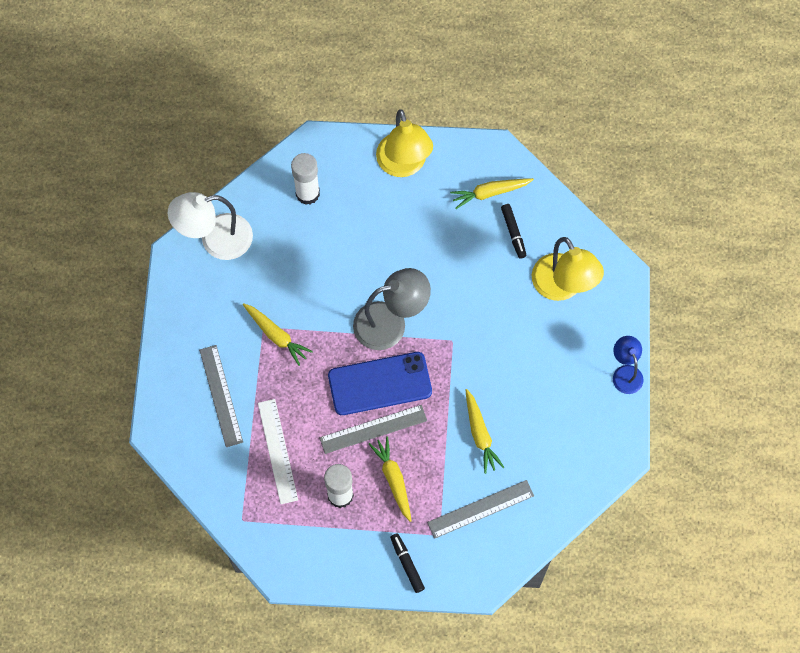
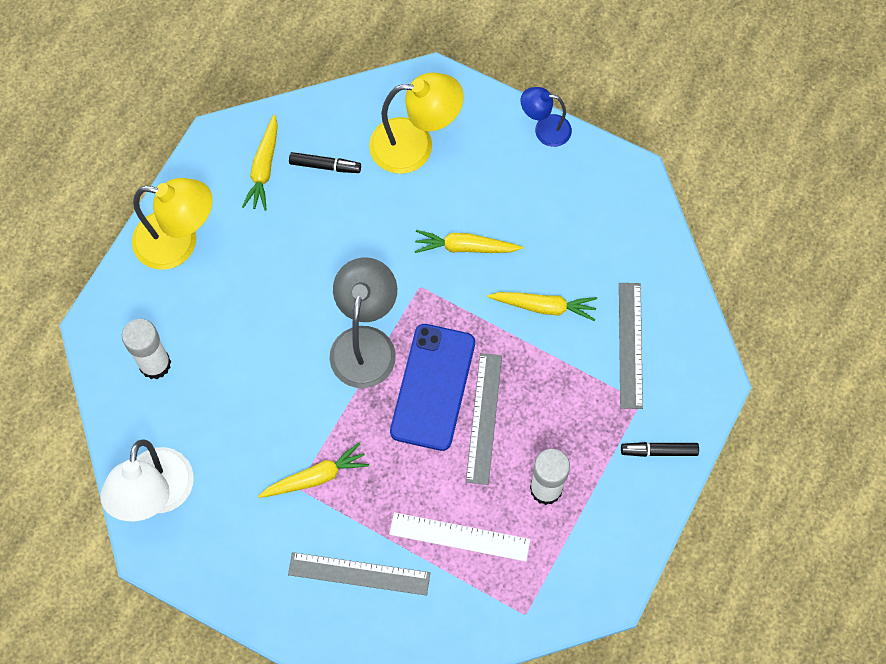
camera: 65 degrees left, 0 degrees up
(393, 479) = (554, 422): yellow carrot -> yellow carrot (465, 247)

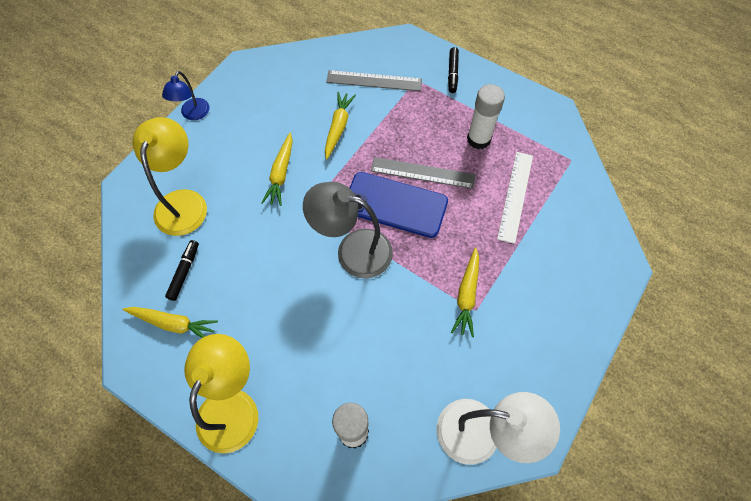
camera: 85 degrees left, 5 degrees down
(316, 477) = (467, 295): yellow carrot -> yellow carrot turned 150 degrees counterclockwise
(359, 573) = (547, 267): grey ruler -> none

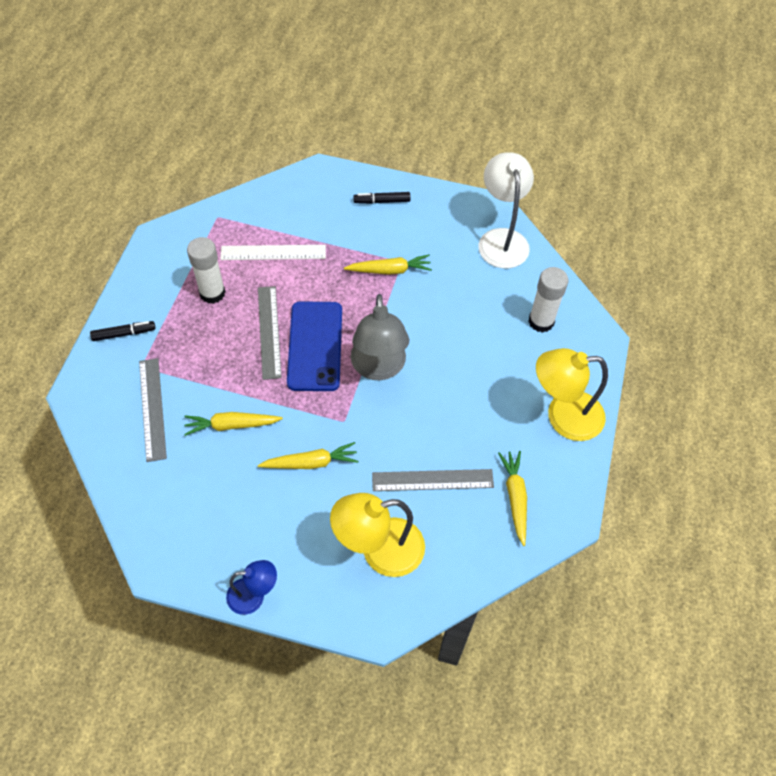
camera: 110 degrees left, 5 degrees down
(184, 272) = (459, 512): black marker -> black marker (382, 201)
(223, 260) = (432, 480): none -> grey ruler

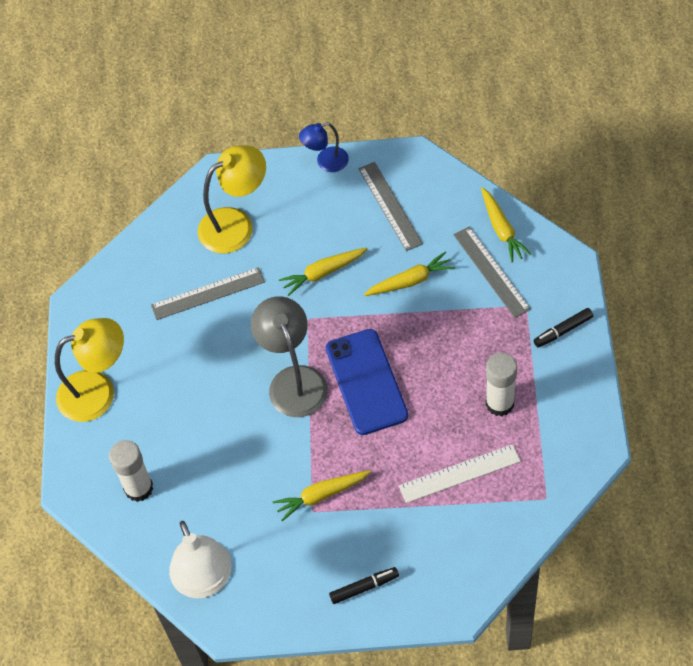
camera: 170 degrees right, 0 degrees up
(269, 331) = (419, 381): grey ruler -> grey ruler (390, 206)
(515, 498) = (129, 302): yellow carrot -> yellow carrot (502, 229)

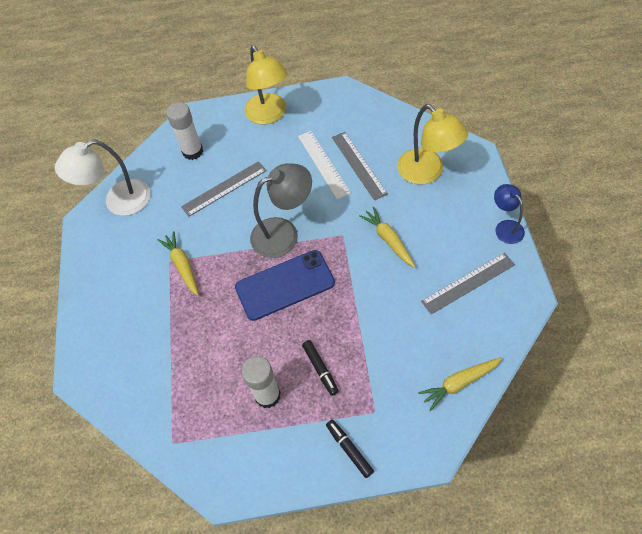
camera: 85 degrees right, 0 degrees up
(364, 587) = (103, 305): black marker -> black marker (320, 369)
(410, 281) = (389, 308): yellow carrot -> none
(459, 473) = (198, 367): white ruler -> white ruler (323, 164)
(491, 271) = (409, 377): grey ruler -> grey ruler (224, 188)

